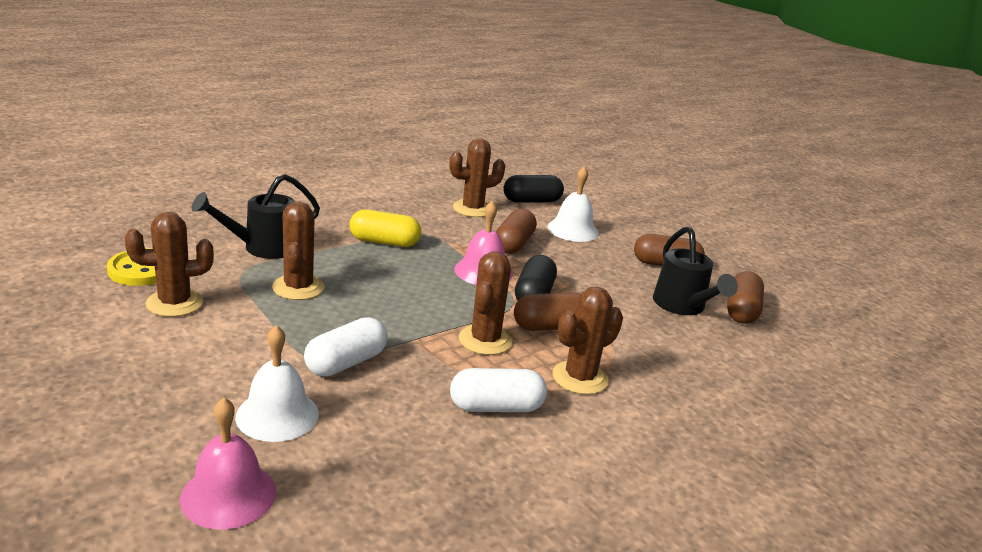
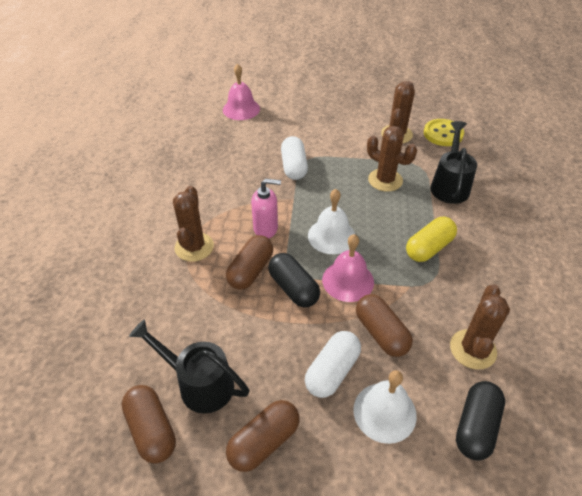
camera: 135 degrees right, 20 degrees up
(277, 415) = (274, 133): white bell -> white bell (331, 236)
(485, 340) = (266, 228): brown cactus -> pink soap dispenser
(496, 407) = (209, 198): white capsule -> white capsule (332, 371)

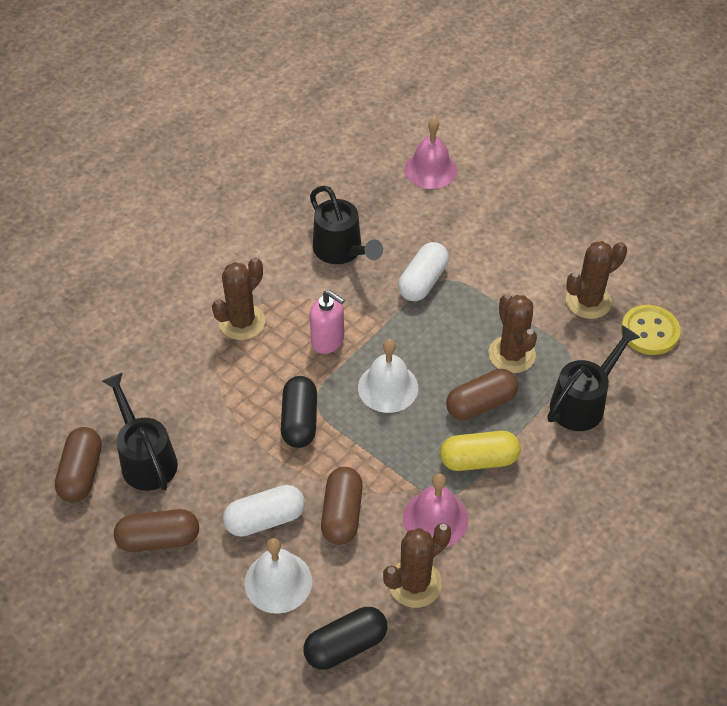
camera: 35 degrees right, 5 degrees up
(226, 173) = (341, 251): none -> black watering can
(251, 270) = (275, 378): brown capsule -> brown capsule (481, 404)
(348, 280) = (359, 444): pink bell -> pink bell (435, 519)

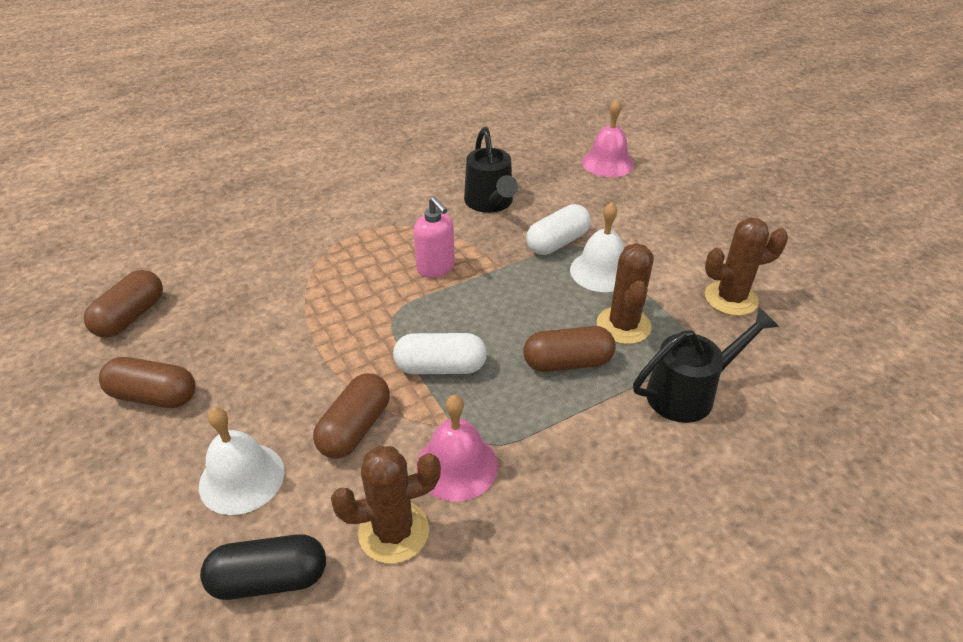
camera: 20 degrees right, 10 degrees down
(145, 458) = (197, 320): black watering can -> none
(242, 322) = (364, 235): brown cactus -> none
(265, 519) = (271, 409): white capsule -> white capsule (440, 367)
(299, 421) = (366, 328): black capsule -> none
(388, 387) = (473, 322): white bell -> white bell (601, 271)
(478, 460) = (539, 418): yellow capsule -> none
(649, 331) = (795, 343): yellow button -> none

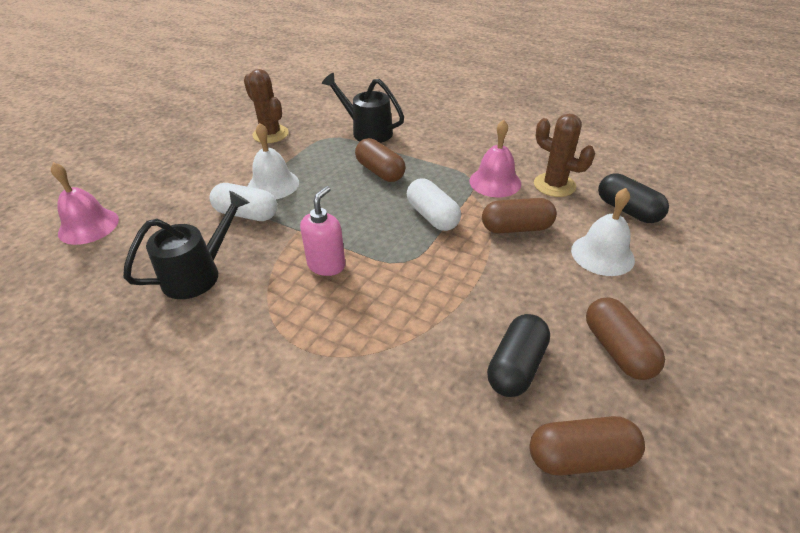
camera: 120 degrees left, 0 degrees up
(219, 325) = (516, 366): none -> black capsule
(623, 325) = (327, 162): brown cactus -> none

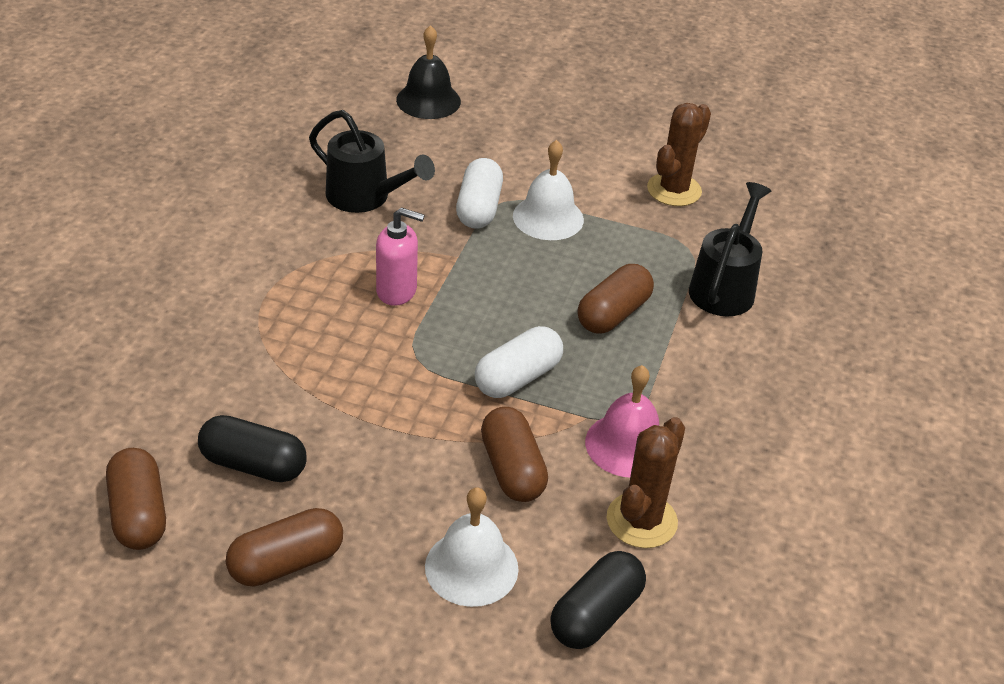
camera: 75 degrees right, 0 degrees up
(88, 226) = (428, 100): pink bell -> black bell

